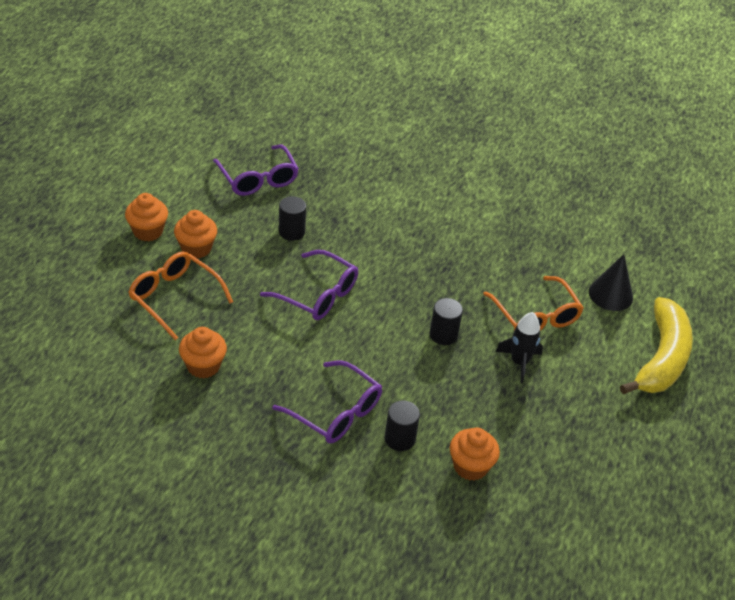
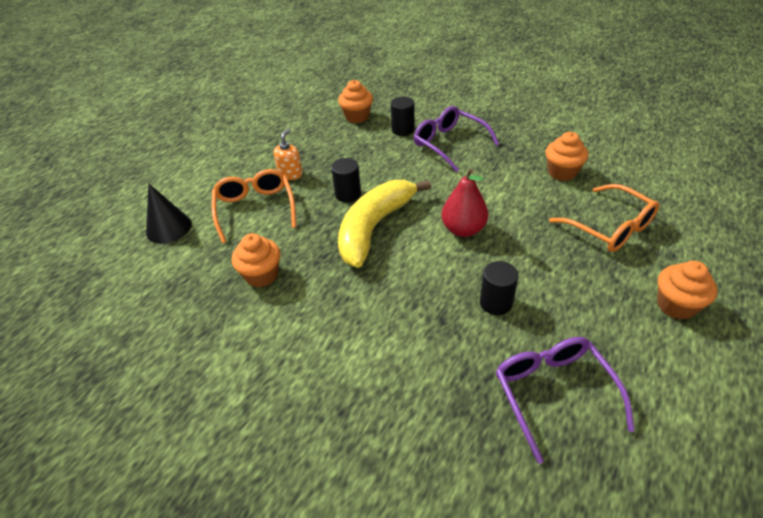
camera: 165 degrees left, 0 degrees up
(196, 248) = (607, 282): orange cupcake -> orange cupcake (261, 275)
(318, 295) = (463, 229): purple glasses -> red pear
(519, 362) = (290, 174): black rocket -> orange soap dispenser
(661, 358) = (168, 176): yellow banana -> yellow banana (374, 227)

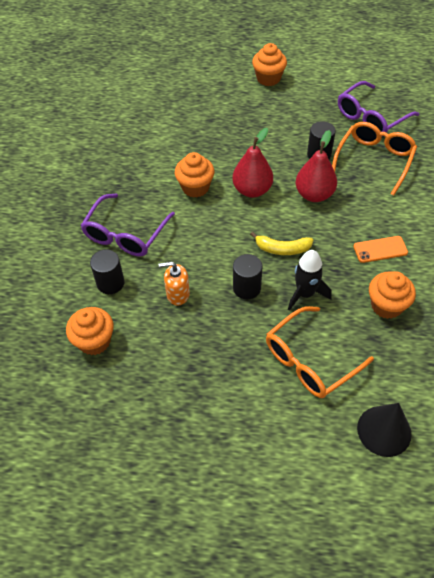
camera: 115 degrees left, 10 degrees up
(290, 174) = (238, 357): orange soap dispenser -> orange soap dispenser (177, 294)
(316, 226) = (305, 294): none -> black rocket
(325, 299) = (380, 249): none -> orange phone
(374, 227) = (282, 249): yellow banana -> yellow banana, size x0.48
(432, 275) = (314, 194): none -> red pear
(562, 172) = (144, 147): orange cupcake -> orange cupcake (195, 187)
(610, 227) = (206, 112): orange glasses -> orange glasses (374, 160)

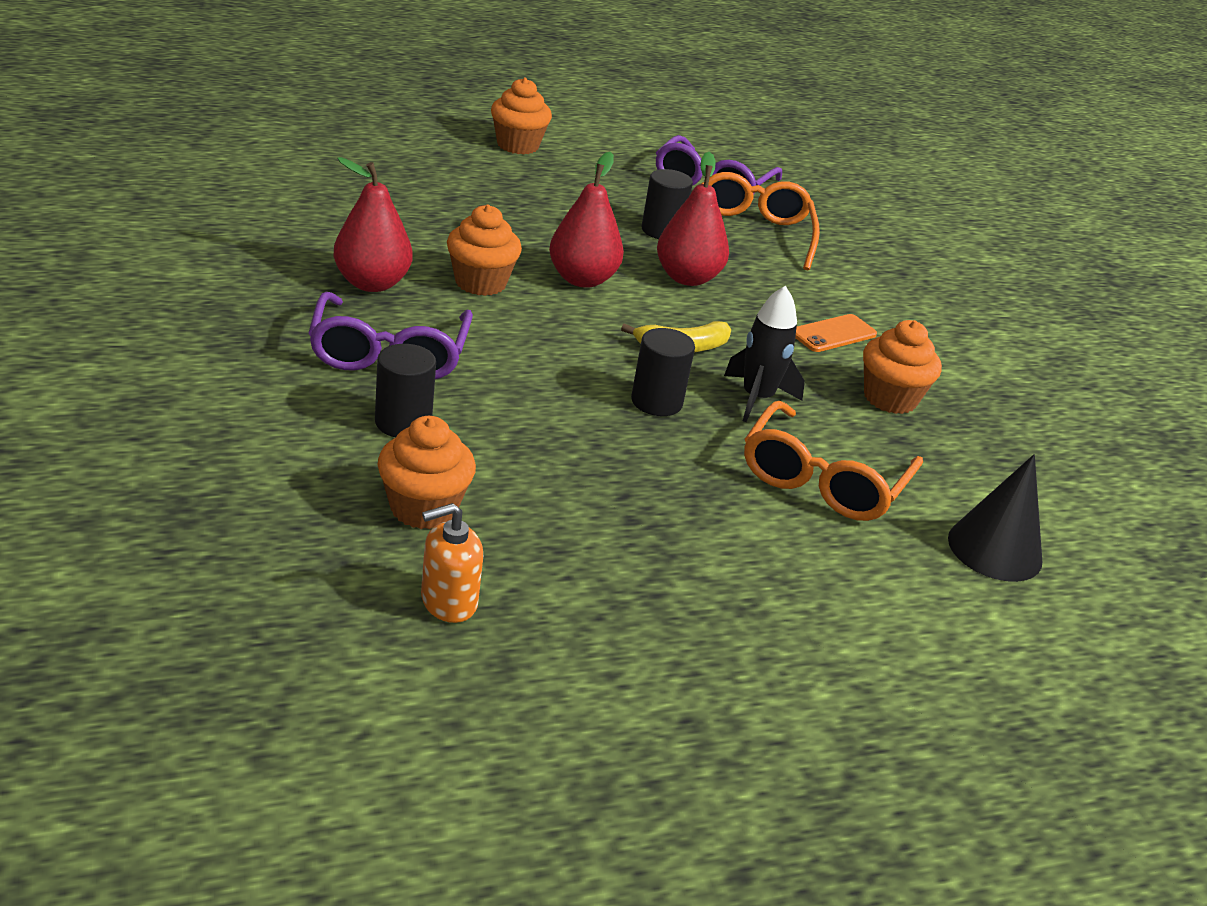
camera: 30 degrees left, 20 degrees down
(139, 183) = (372, 283): none -> red pear
(177, 294) = (541, 423): orange soap dispenser -> orange soap dispenser (448, 601)

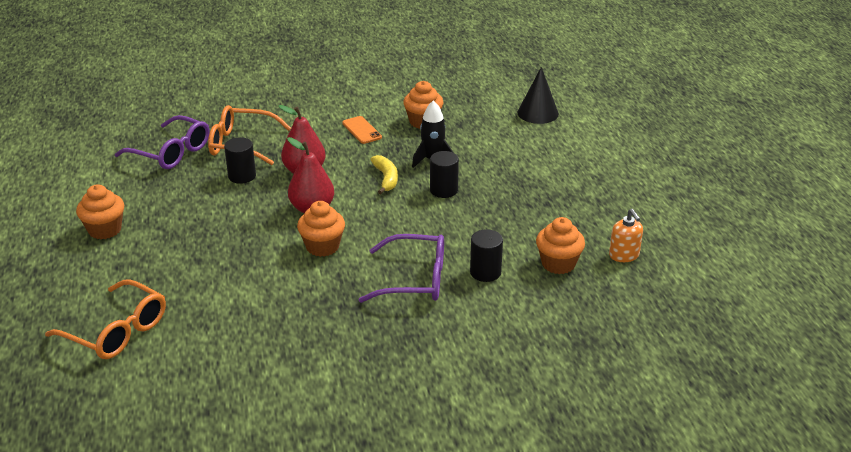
camera: 80 degrees left, 0 degrees up
(372, 283) = (330, 290): red pear -> none
(822, 480) = (499, 149): orange glasses -> orange glasses (117, 331)

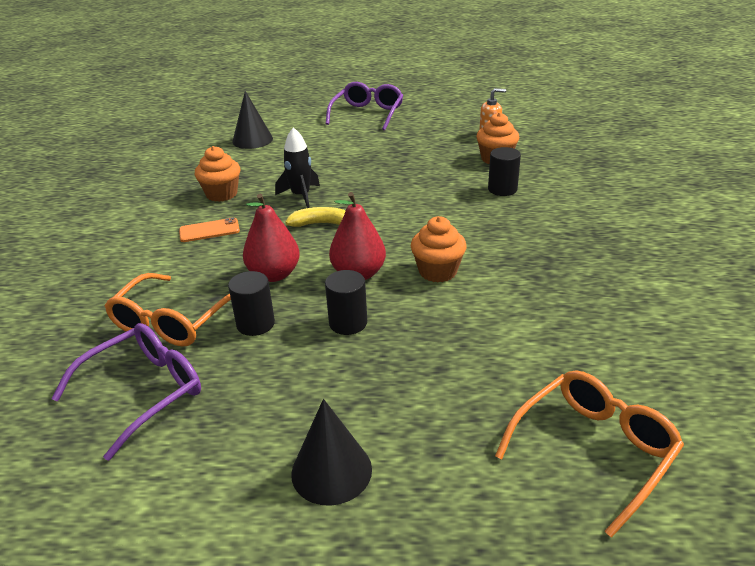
camera: 75 degrees left, 0 degrees up
(105, 230) = (331, 471): orange cupcake -> black cone
(415, 279) = (508, 223): purple glasses -> purple glasses (367, 114)
(443, 190) = (360, 195): black cylinder -> black cylinder (348, 323)

